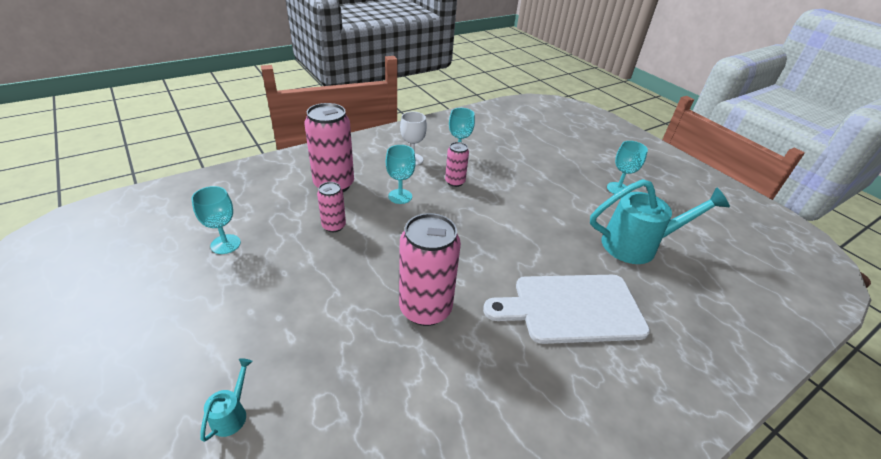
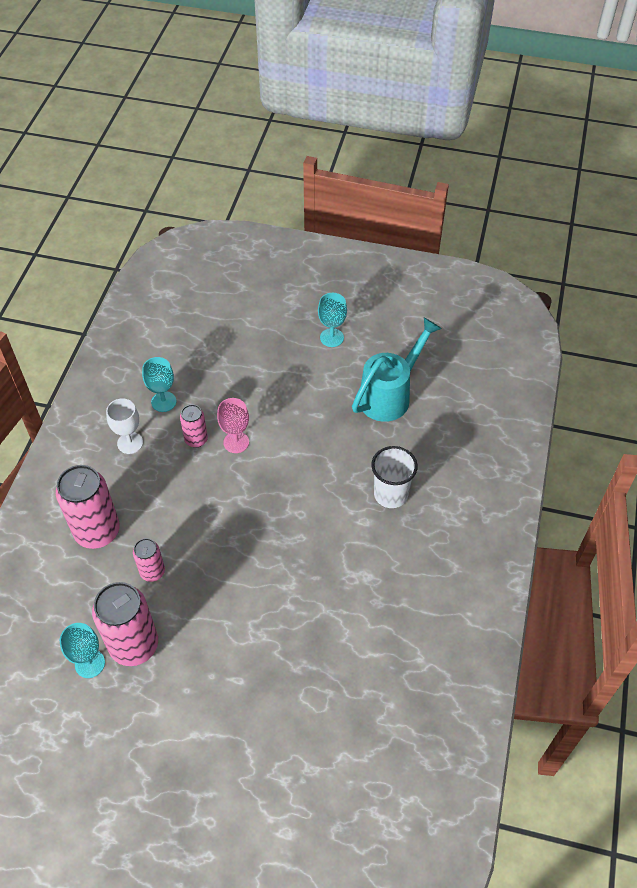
camera: 40 degrees left, 15 degrees up
(232, 414) = (265, 752): turquoise watering can -> none
(400, 196) = (169, 495): turquoise goblet -> none
(425, 309) = (300, 580): pink can -> pink can (134, 645)
(480, 199) = (236, 442): none -> pink goblet
(572, 308) = (390, 494): white cutting board -> white cup

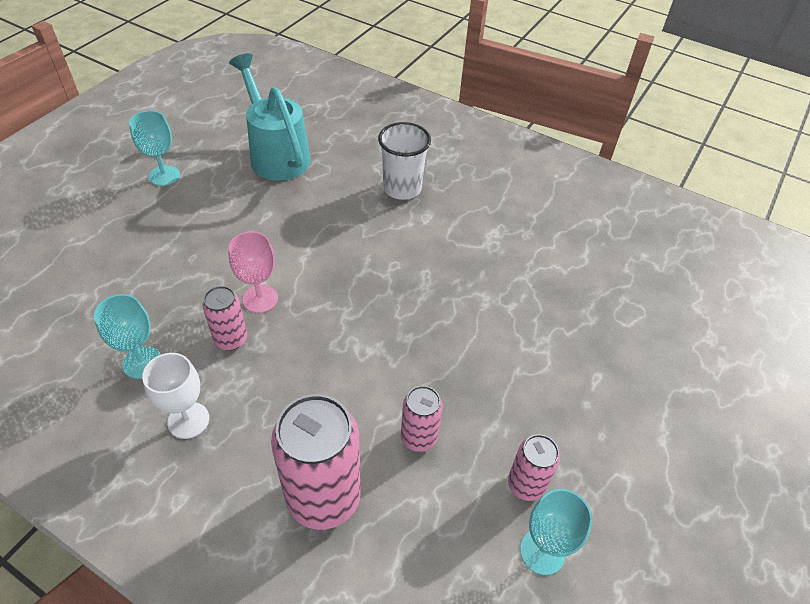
camera: 75 degrees left, 5 degrees down
(134, 645) = (525, 485): pink can -> pink can, size x0.53

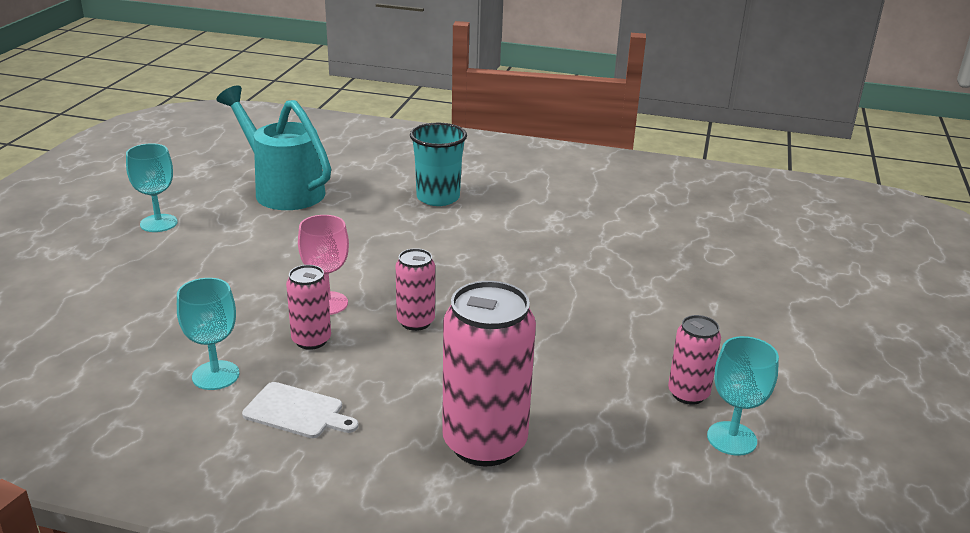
camera: 15 degrees left, 20 degrees down
(188, 420) = (297, 412): white goblet -> white cutting board
(402, 188) = (438, 198): white cup -> turquoise cup
(418, 437) = (560, 379): pink can -> pink can (415, 322)

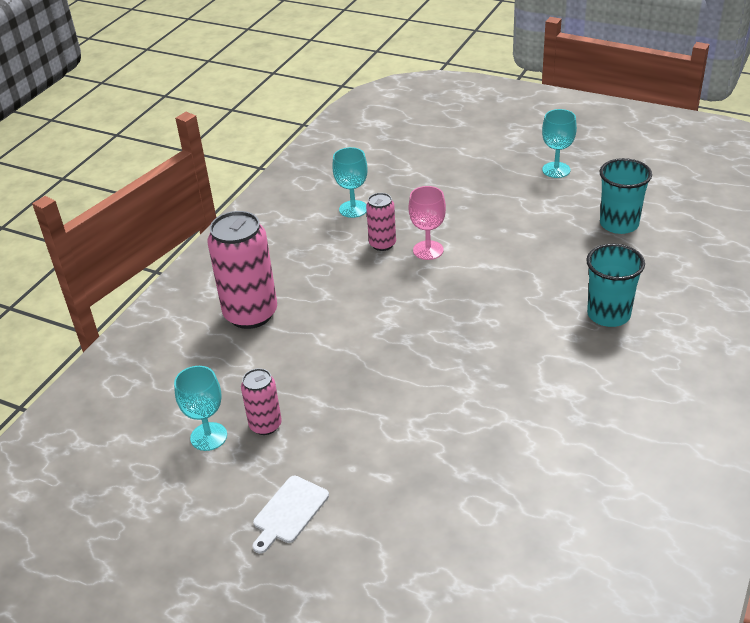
camera: 105 degrees right, 10 degrees up
(283, 190) = (619, 224): turquoise watering can -> turquoise cup
(297, 412) = (307, 240): white cutting board -> white cutting board (289, 512)
(415, 322) = (395, 291): pink can -> none

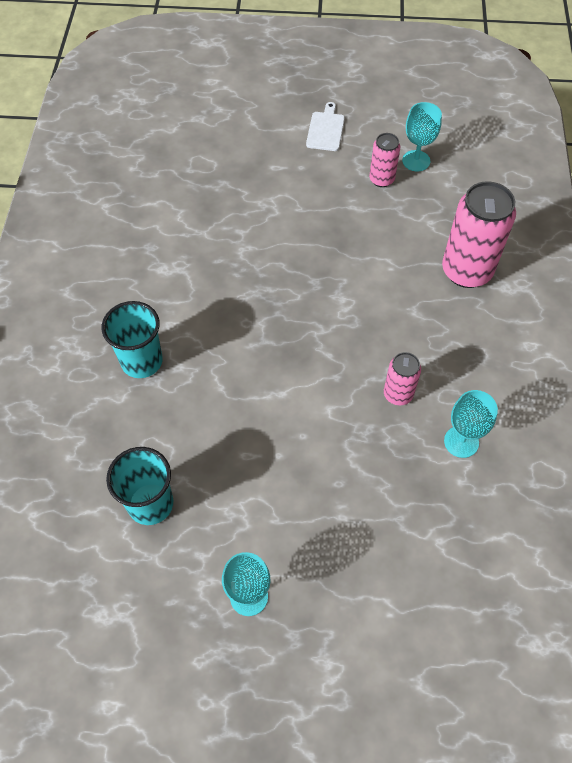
camera: 155 degrees right, 20 degrees up
(428, 250) = (346, 399): pink goblet -> none

